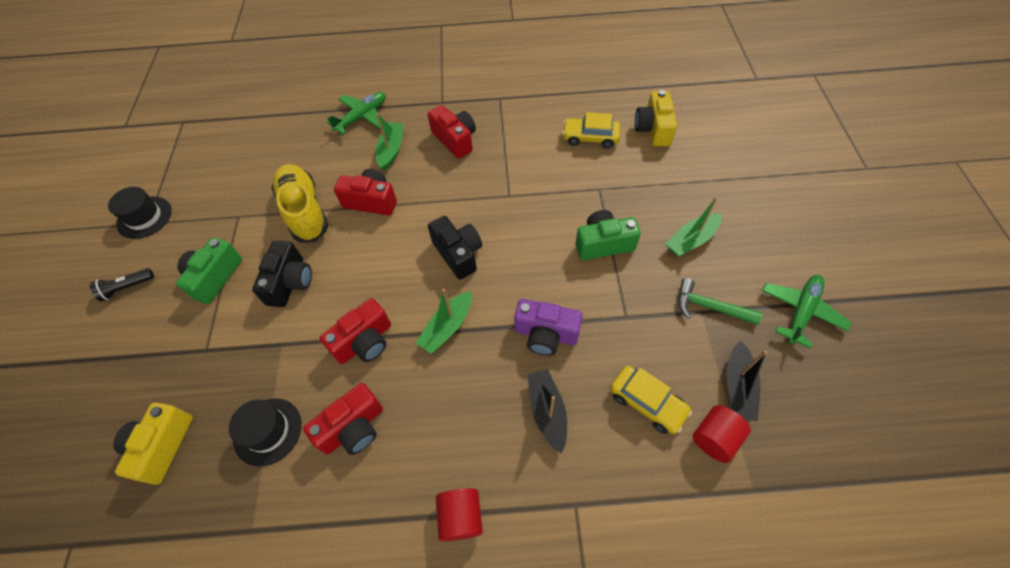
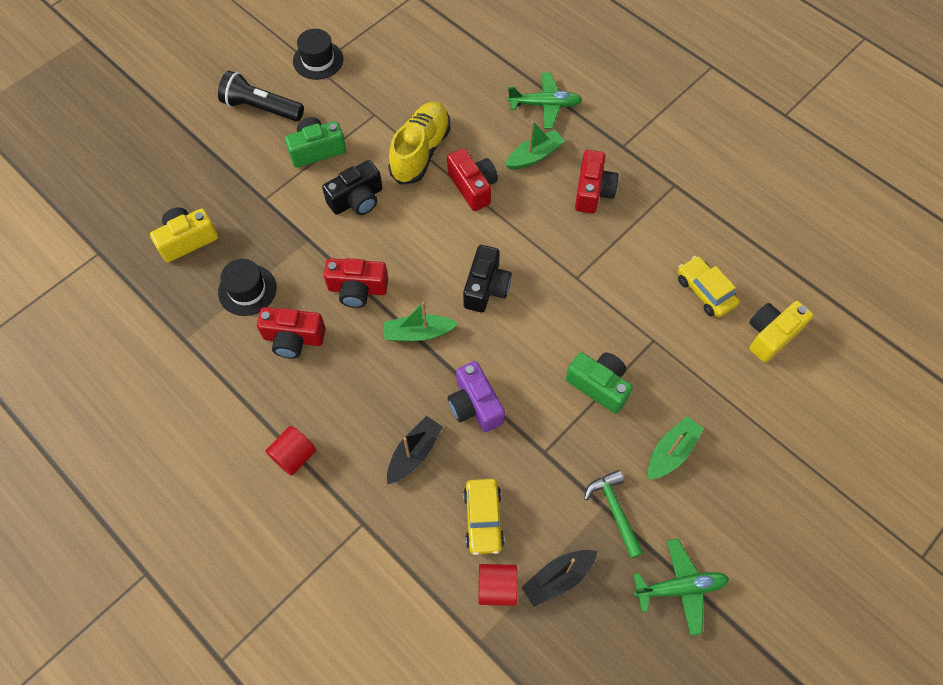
camera: 45 degrees right, 5 degrees up
(127, 288) = (261, 108): black flashlight -> black flashlight, size x1.76
(691, 240) = (671, 452): green boat -> green boat turned 120 degrees clockwise

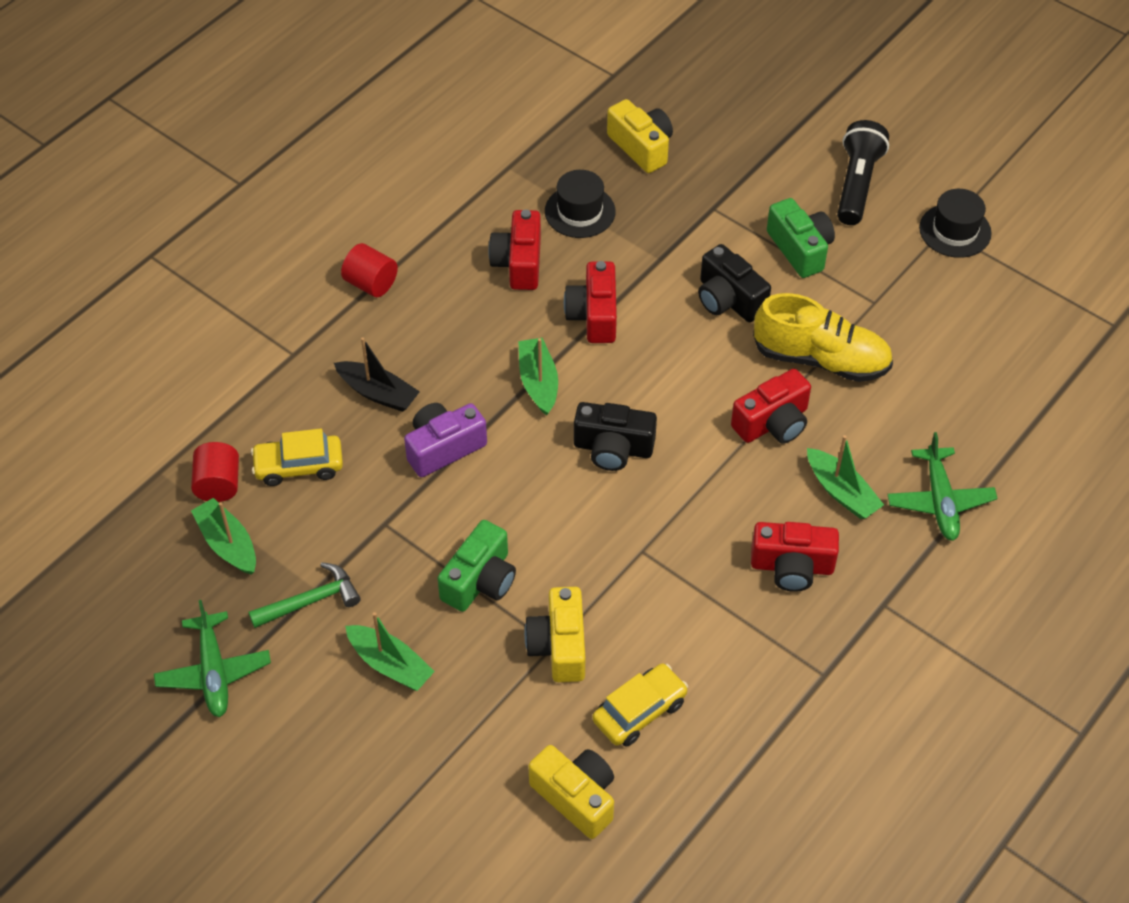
camera: 85 degrees right, 10 degrees down
(558, 578) = (228, 544): black boat -> green boat
(654, 336) = (559, 646): none -> yellow camera

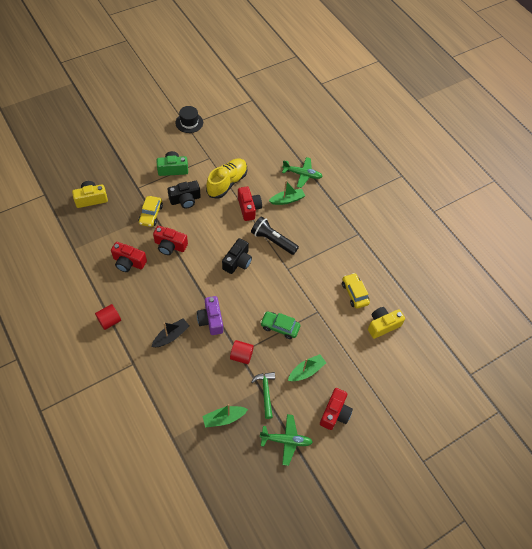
camera: 75 degrees left, 5 degrees up
(218, 484) = (190, 414): red cylinder -> red cylinder (241, 356)
(299, 466) = (195, 378): yellow car -> yellow car (151, 214)
(480, 580) = (280, 327): green camera -> green car
(538, 382) = (194, 276): green boat -> none
(559, 646) = (318, 310): yellow camera -> none
(580, 211) = (113, 232): black hat -> none
(792, 566) = (312, 226): red camera -> red camera (335, 413)
(857, 184) = (151, 140): black flashlight -> black flashlight (273, 240)

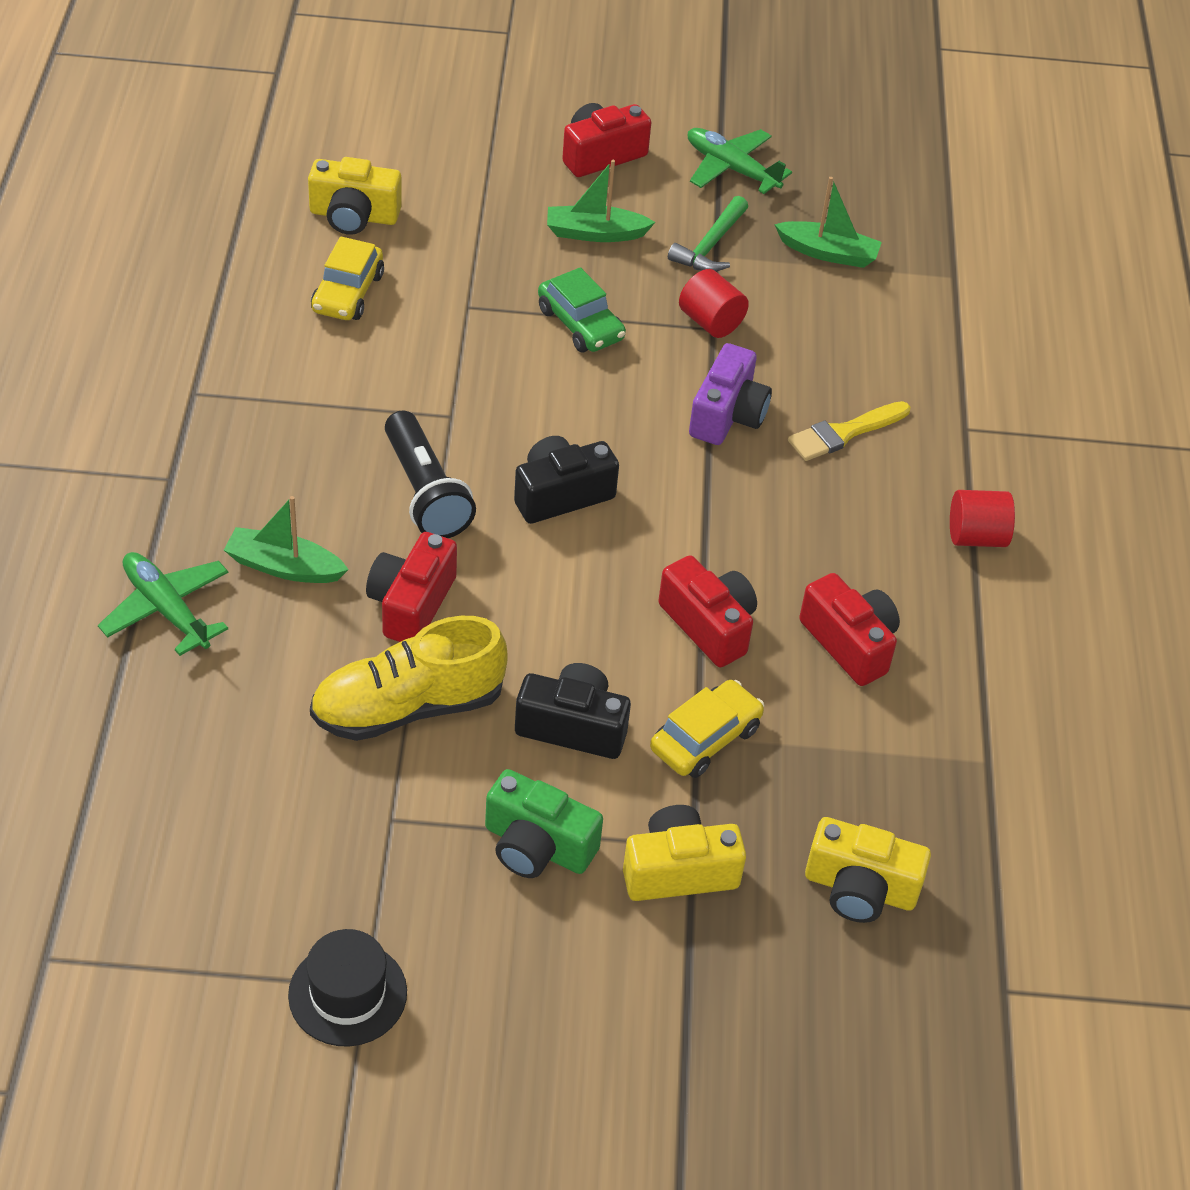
camera: 145 degrees left, 10 degrees down
(137, 181) = (679, 871): none -> yellow camera
(171, 336) = (844, 433): black boat -> yellow brush

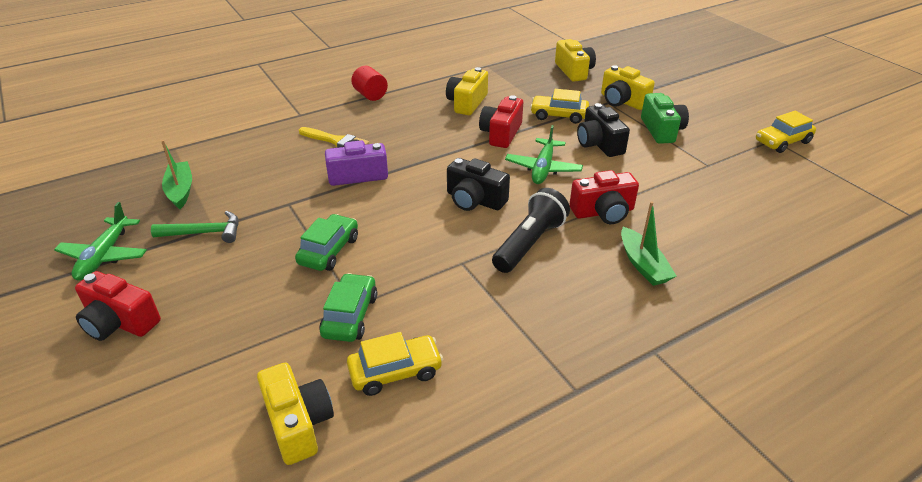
camera: 120 degrees left, 10 degrees down
(166, 609) = (729, 291): green plane -> green plane (543, 168)
(347, 993) = (782, 142): black hat -> yellow car
(408, 707) = (655, 186): yellow shoe -> none
(454, 296) = (350, 316): none -> green car
(595, 233) = (225, 284): green boat -> none
(711, 322) = (283, 206): red cylinder -> none
(850, 643) = (467, 103): red camera -> yellow camera

